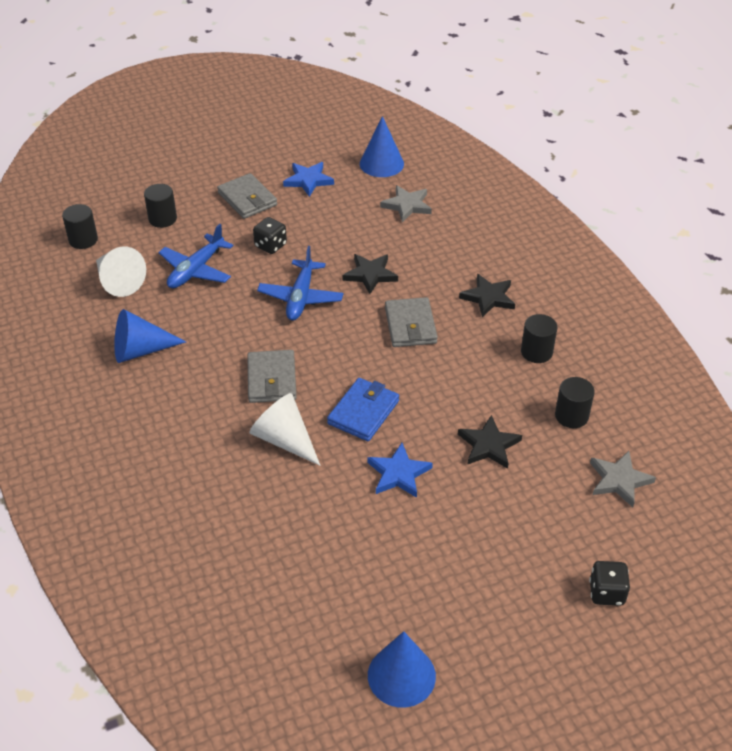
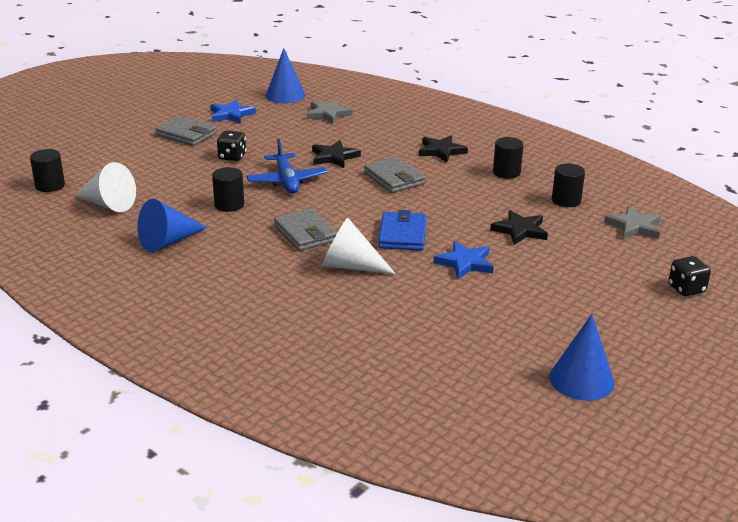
camera: 25 degrees left, 15 degrees down
(162, 219) = (117, 159): black cylinder -> black cylinder (229, 205)
(196, 270) = (177, 183): blue plane -> none

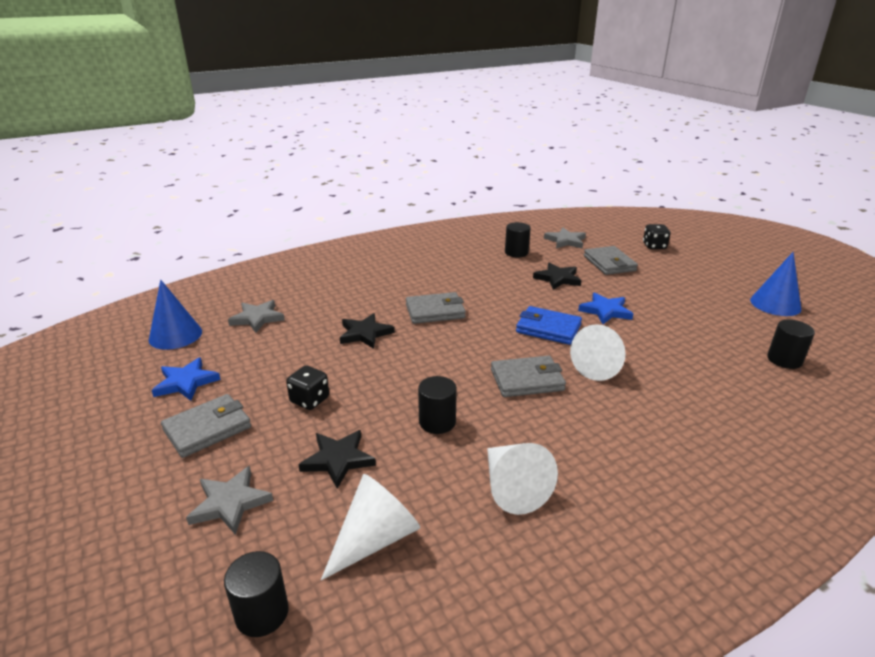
camera: 70 degrees left, 0 degrees up
(124, 158) = (230, 503): none -> grey star
(168, 242) = (512, 487): blue cone -> white cone
(286, 181) = (401, 372): blue plane -> none
(441, 151) = (396, 279): black star -> black star (338, 460)
(506, 172) = (456, 262): black cylinder -> black cylinder (784, 360)
(594, 259) = (609, 263): none -> grey wallet

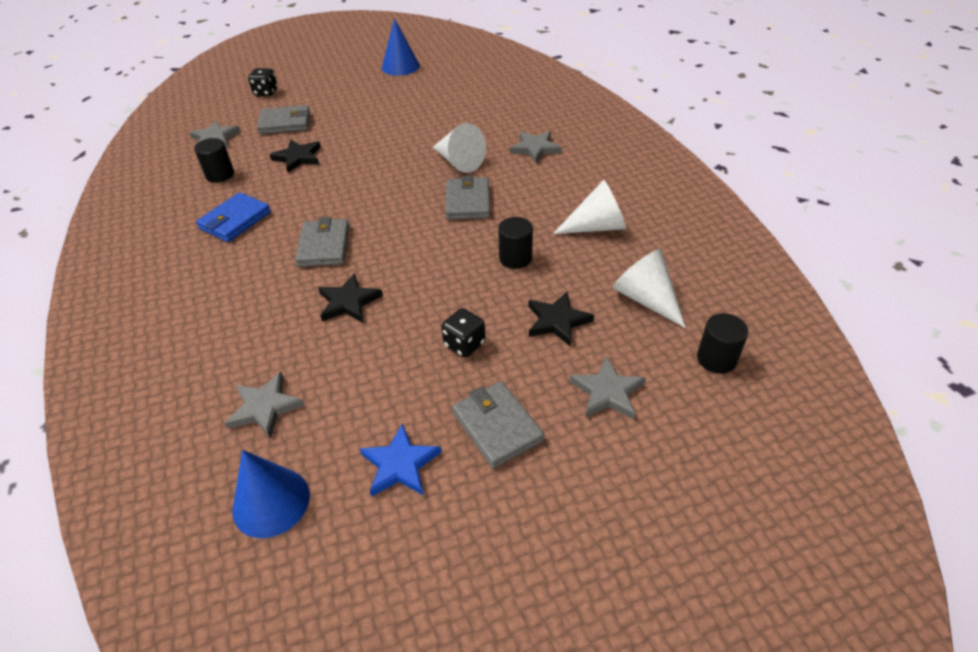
camera: 80 degrees left, 15 degrees up
(548, 328) = (390, 178): blue wallet -> blue wallet (235, 220)
(605, 311) = (374, 143): blue star -> none
(664, 422) = (535, 148): none -> grey star
(784, 360) = (475, 85): black cylinder -> none

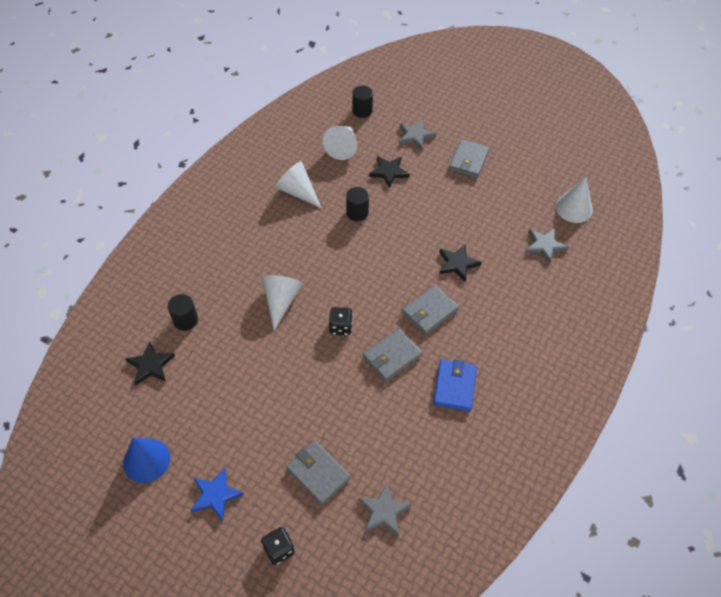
camera: 130 degrees left, 10 degrees up
(220, 175) = (422, 451): black cylinder -> black cylinder (185, 320)
(235, 220) = (454, 387): blue wallet -> blue wallet turned 75 degrees counterclockwise
(271, 502) = (573, 208): blue cone -> white cone
(298, 157) = (357, 414): black star -> black star (150, 365)
(400, 464) = (517, 180): blue star -> blue star (216, 495)
(464, 344) = (437, 197): black dice -> black dice (340, 327)
(468, 202) = (324, 266): grey wallet -> grey wallet (392, 357)
(535, 148) = (230, 265): grey star -> none

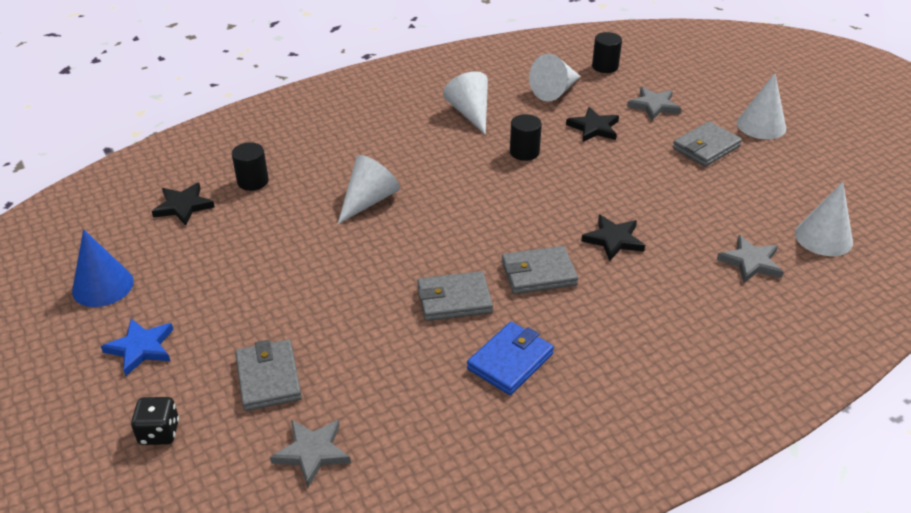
camera: 30 degrees right, 15 degrees down
(340, 327) = (416, 248): black dice -> none
(491, 128) = (761, 125): none -> white cone

